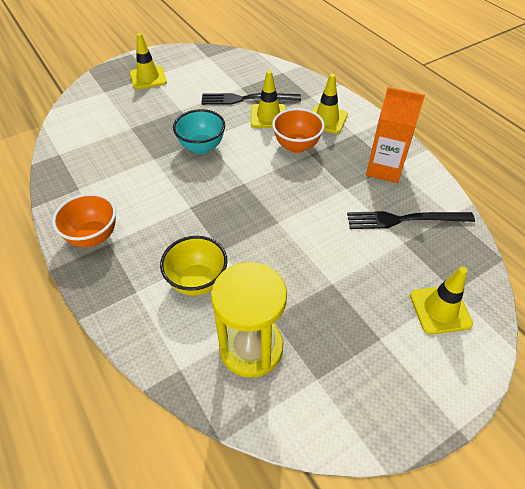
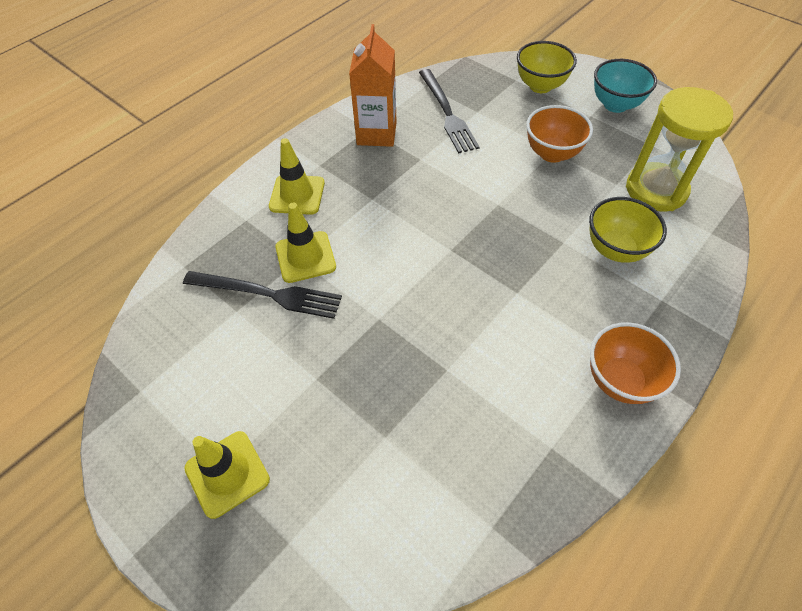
camera: 105 degrees left, 5 degrees up
(201, 147) = (400, 316): turquoise bowl -> turquoise bowl (615, 105)
(246, 99) = (268, 294): black fork -> black fork turned 60 degrees counterclockwise
(296, 146) = (362, 214): orange bowl -> orange bowl (552, 153)
(440, 309) = (540, 86): yellow traffic cone -> yellow bowl

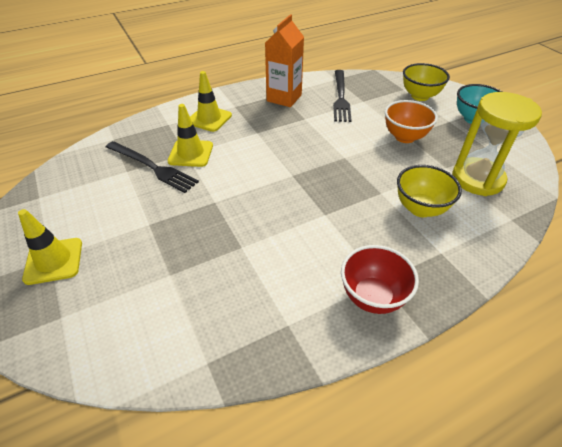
camera: 20 degrees right, 10 degrees down
(620, 380) = (372, 297): orange bowl -> red bowl

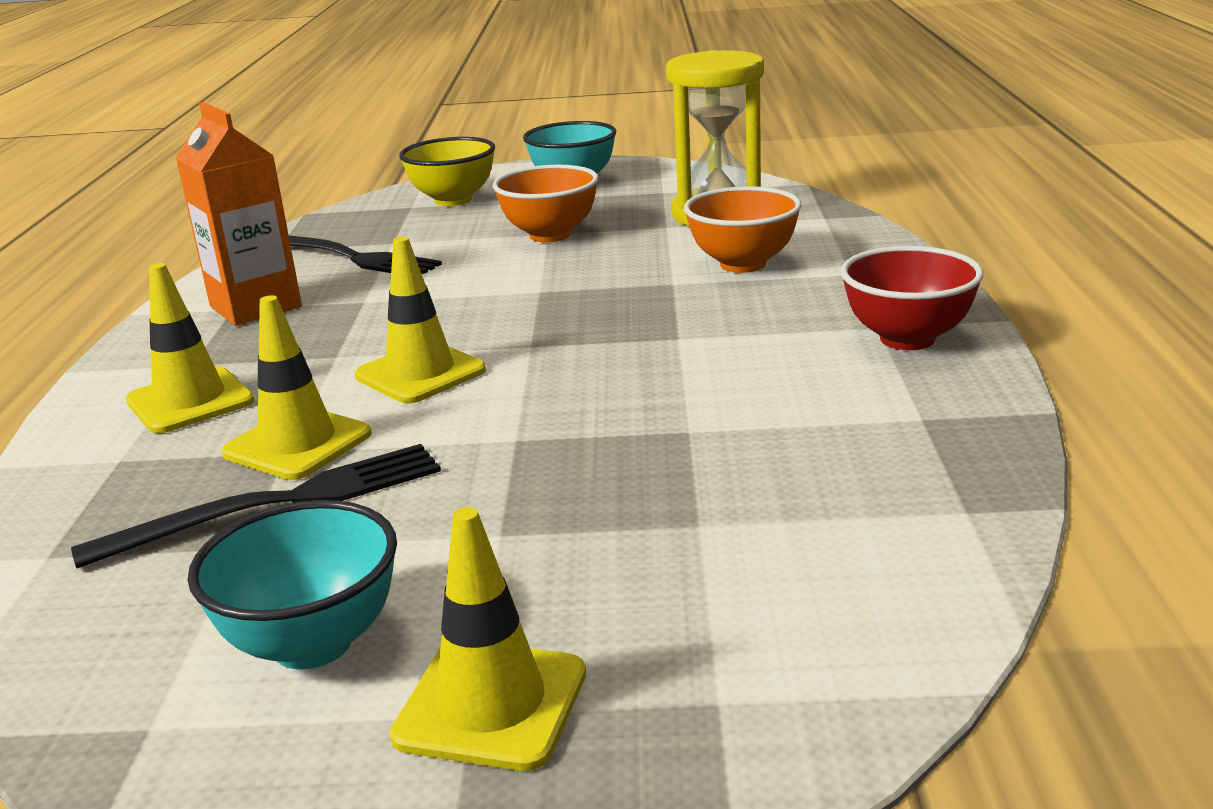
camera: 60 degrees left, 20 degrees down
(79, 209) = (312, 644): none -> turquoise bowl
(253, 157) = (420, 373): none -> yellow traffic cone
(420, 208) = (743, 264): yellow bowl -> orange bowl

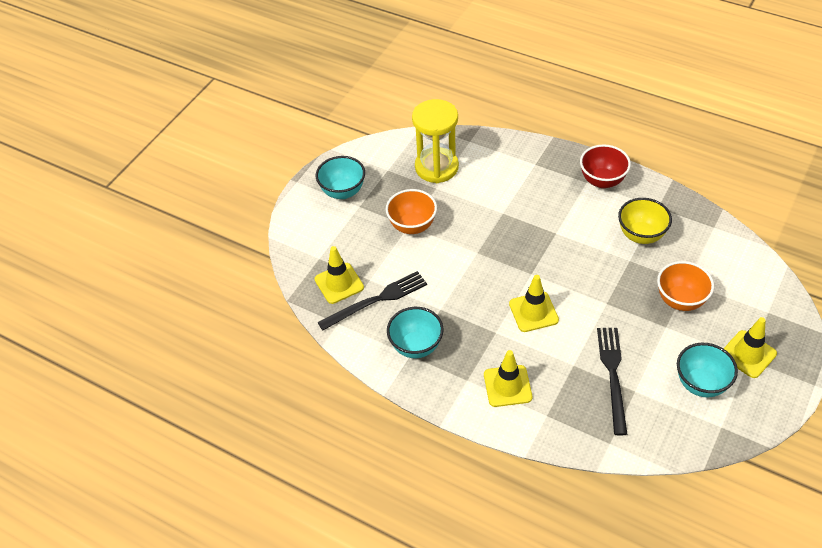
camera: 60 degrees left, 25 degrees up
(255, 307) = (416, 346): orange carton -> turquoise bowl
(297, 444) = (570, 361): yellow traffic cone -> yellow traffic cone (339, 283)
(453, 200) = (325, 240): yellow bowl -> yellow bowl (641, 235)
(743, 264) = (501, 186): orange bowl -> orange bowl (680, 300)

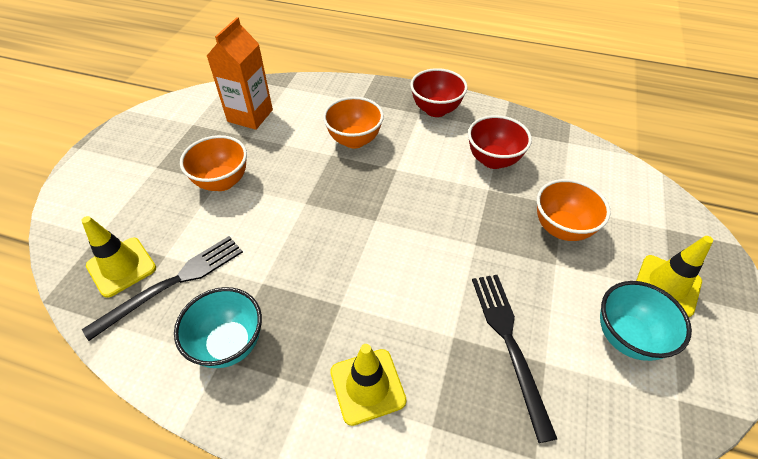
camera: 15 degrees left, 0 degrees up
(343, 192) = (136, 153): turquoise bowl -> none
(436, 167) = (250, 116): yellow hourglass -> orange carton
(524, 202) = (354, 140): none -> orange bowl
(533, 312) = (386, 269): yellow traffic cone -> none
(641, 235) = (493, 160): yellow bowl -> red bowl

